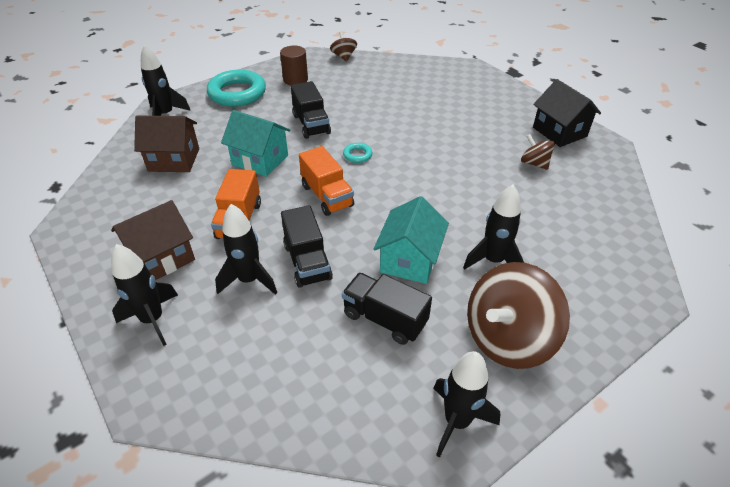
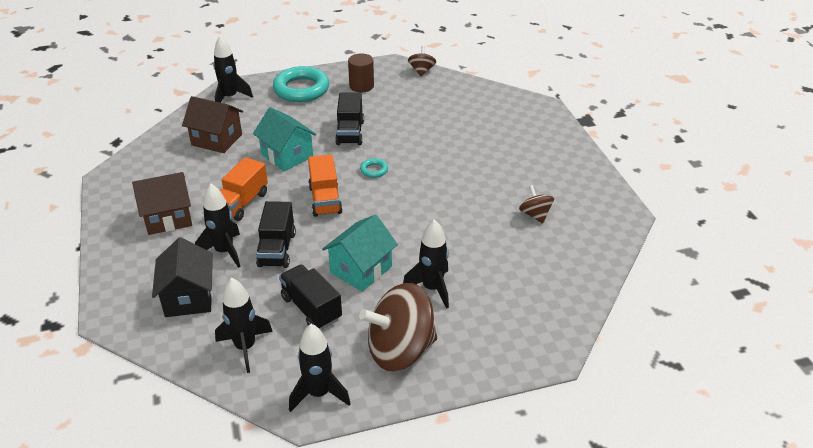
camera: 20 degrees right, 5 degrees down
(153, 319) = (140, 262): black rocket -> black rocket (245, 347)
(559, 132) = (584, 191): black house -> black house (189, 297)

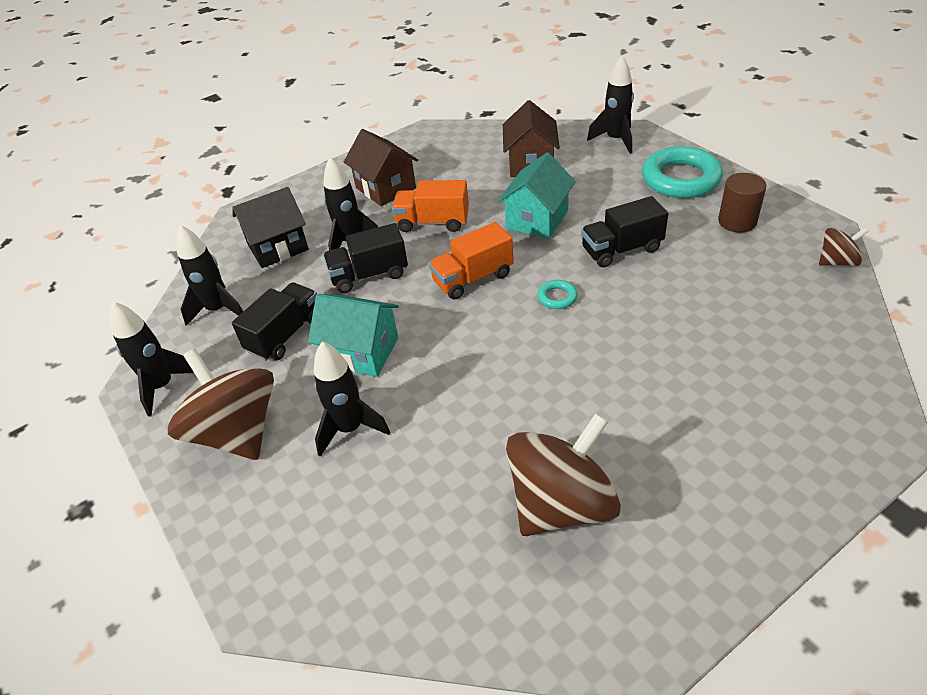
camera: 75 degrees right, 5 degrees up
(535, 215) = (561, 504): brown spinning top -> brown spinning top, size x2.05

